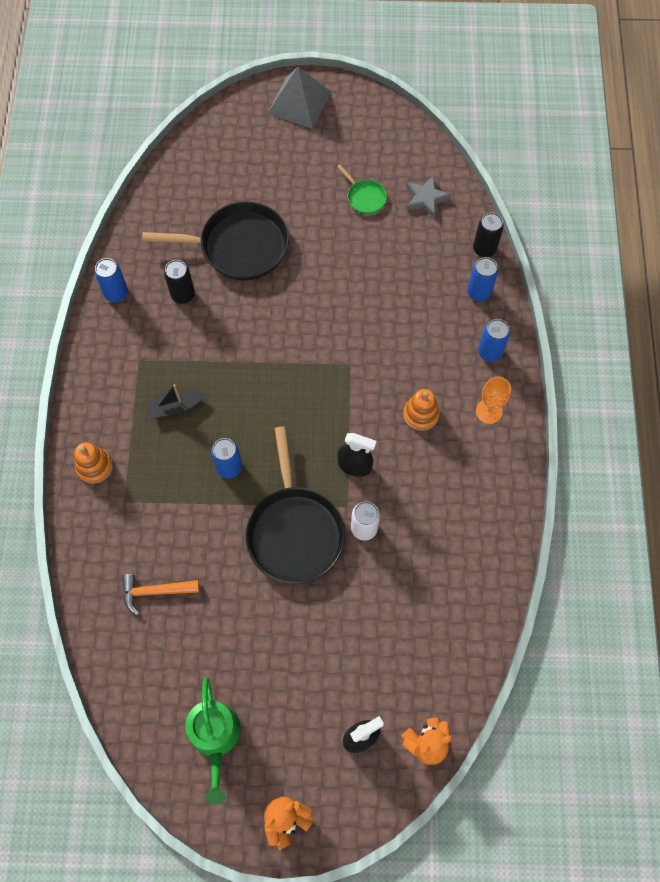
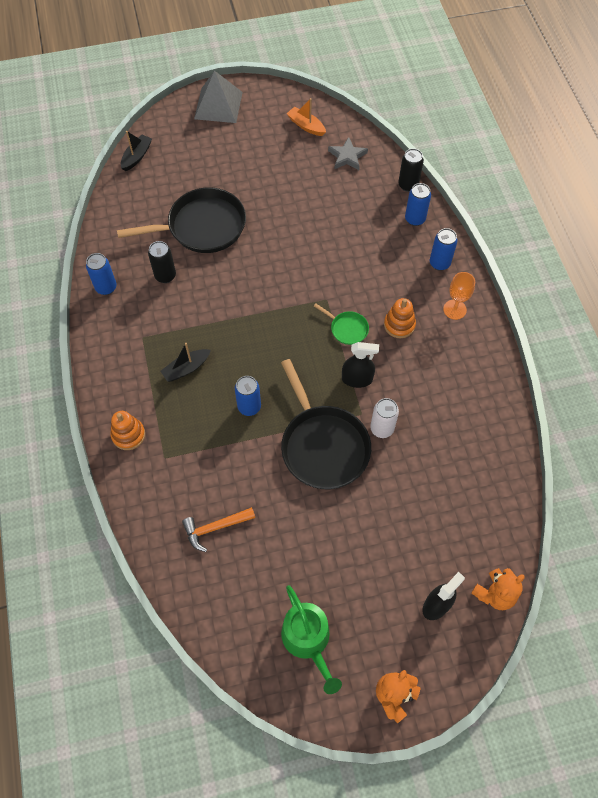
camera: 15 degrees left, 5 degrees down
(191, 146) = (137, 156): none -> black boat
(365, 197) = (296, 166): green pan -> green pan (347, 329)
(390, 150) = (306, 126): none -> orange boat

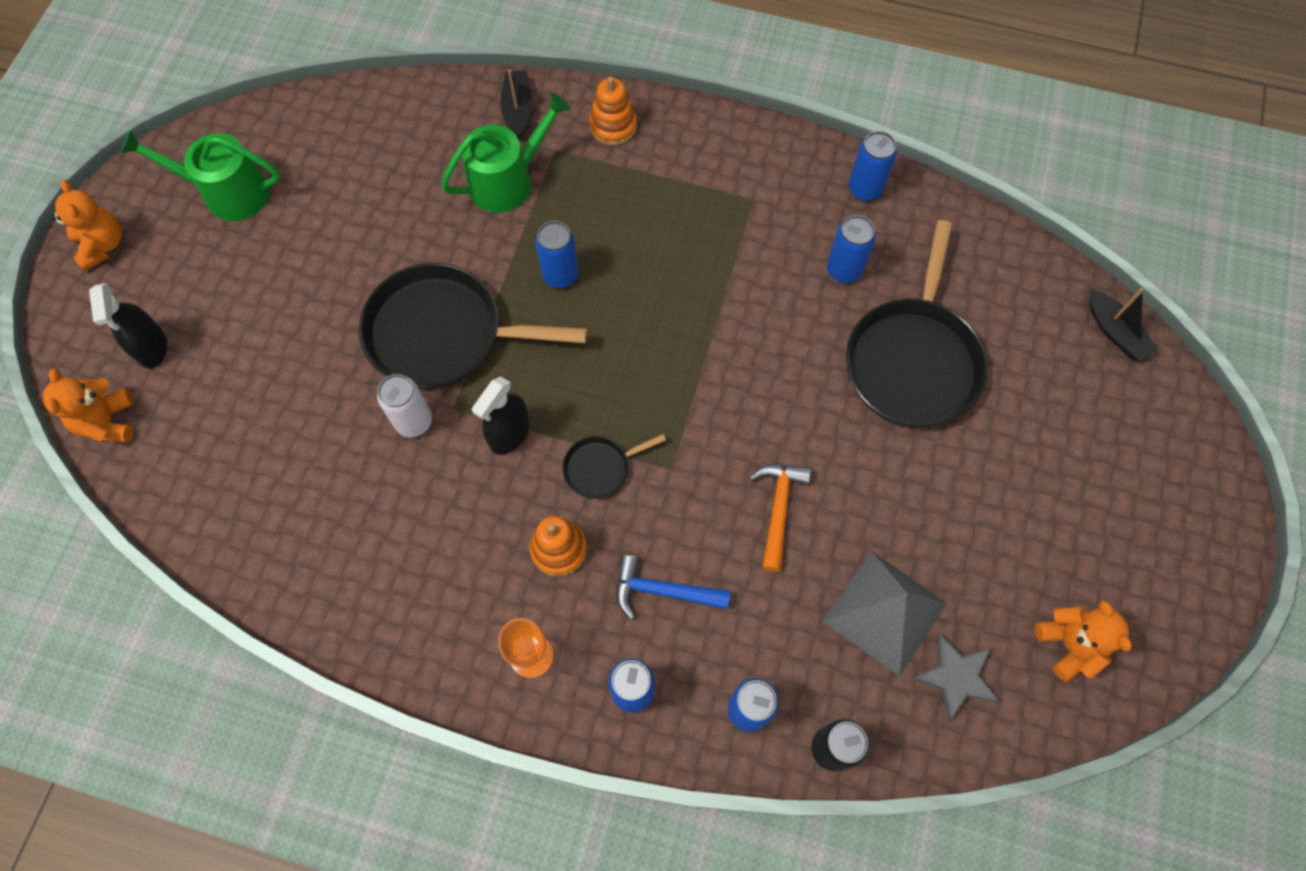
camera: 120 degrees right, 5 degrees up
(165, 276) = (844, 270): black can -> blue can
(186, 368) = (668, 229): black boat -> black boat (518, 109)
(201, 472) = (507, 180): none -> green watering can
(215, 528) = (426, 163): orange hammer -> orange hammer (778, 509)
(218, 105) = (1190, 515): grey pyramid -> grey pyramid (885, 612)
(306, 126) = (1069, 645): orange boat -> orange teddy bear
(347, 329) = (600, 468): green pan -> black pan
(388, 273) = (663, 591): none -> blue hammer

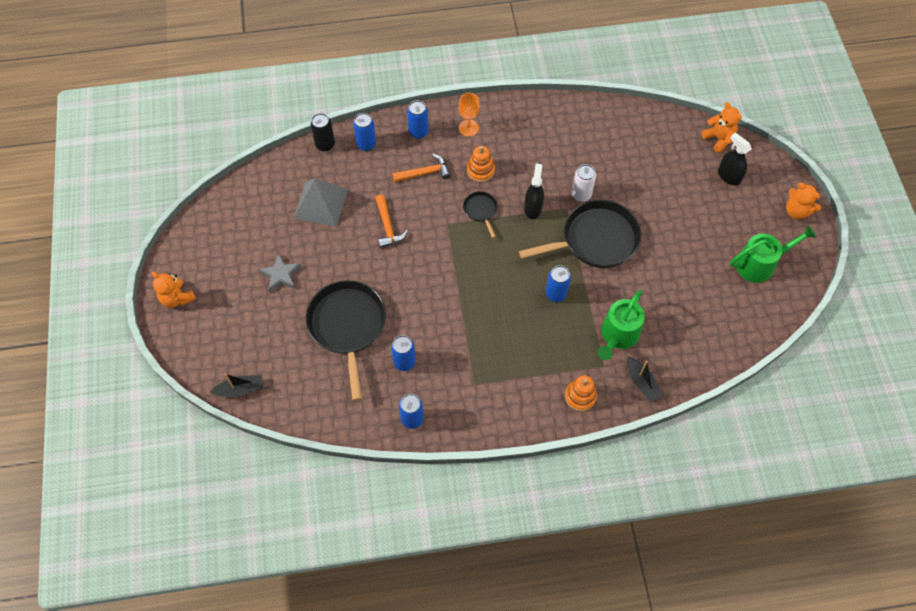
camera: 155 degrees right, 5 degrees down
(600, 468) = (481, 210): black pan -> black pan turned 60 degrees counterclockwise
(663, 591) = (425, 173): blue hammer -> orange hammer
(956, 677) = (280, 191): grey star -> grey star (281, 275)
(1069, 645) = (231, 223): orange teddy bear -> orange teddy bear (177, 298)
(1115, 332) = (240, 389): black boat -> black boat turned 135 degrees clockwise

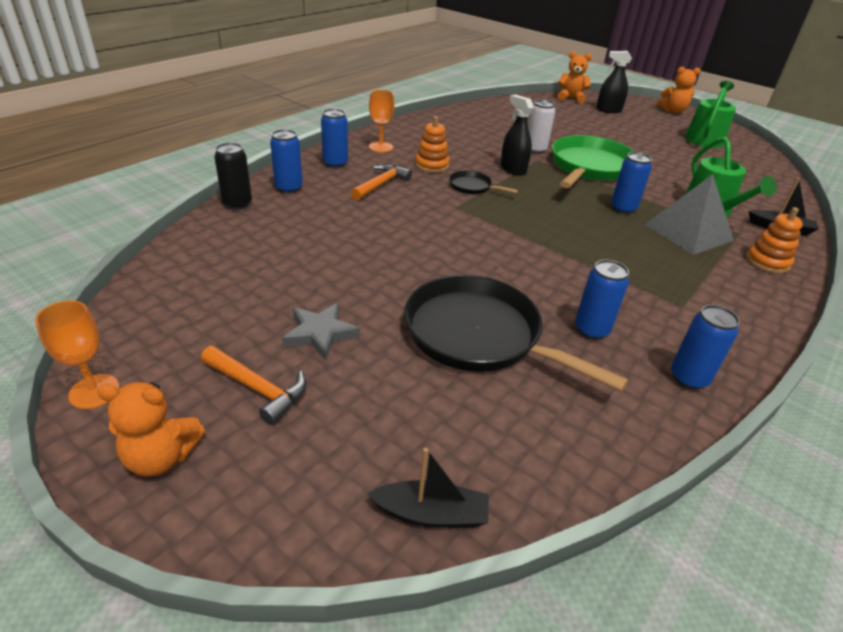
camera: 45 degrees left, 25 degrees down
(176, 248) = (94, 391): none -> orange goblet
(240, 389) = (431, 514): black boat -> black boat turned 60 degrees clockwise
(320, 203) = (291, 248): grey pyramid -> grey pyramid (688, 232)
(387, 226) = (398, 233): orange hammer -> orange hammer (258, 388)
(595, 239) = (590, 167): black pan -> green pan

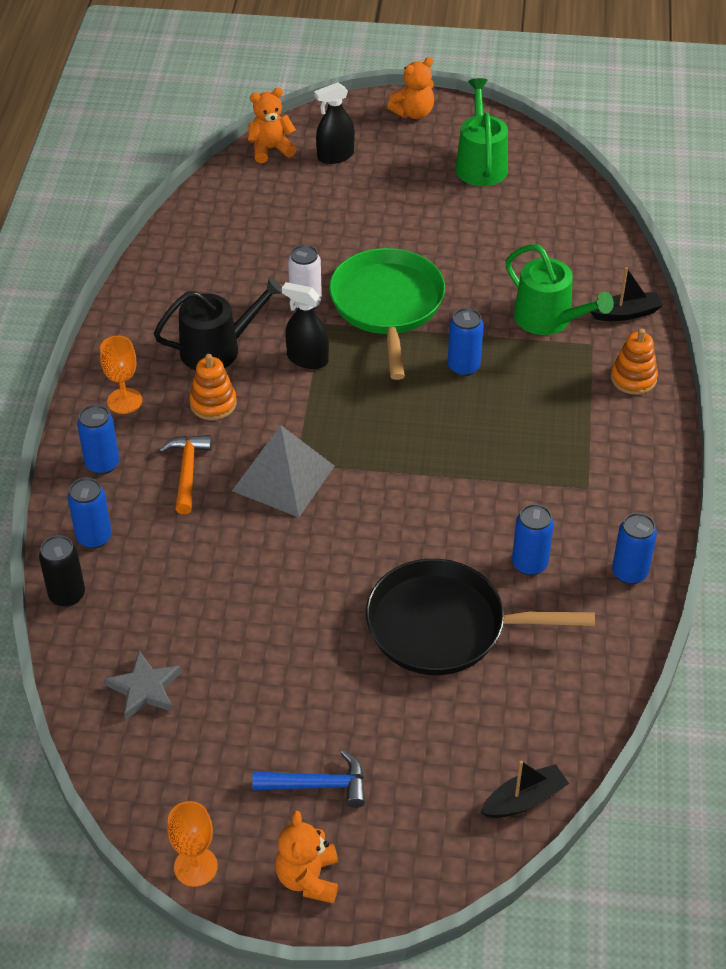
camera: 30 degrees left, 10 degrees up
(161, 457) = (308, 878): orange teddy bear -> orange teddy bear turned 120 degrees clockwise
(258, 388) = (318, 785): orange hammer -> blue hammer
(320, 333) = (314, 704): grey star -> grey star (145, 689)
(460, 148) = (217, 349): none -> black watering can
(472, 187) = (288, 418): black pan -> none
(688, 232) = (544, 372): grey pyramid -> grey pyramid (283, 478)

